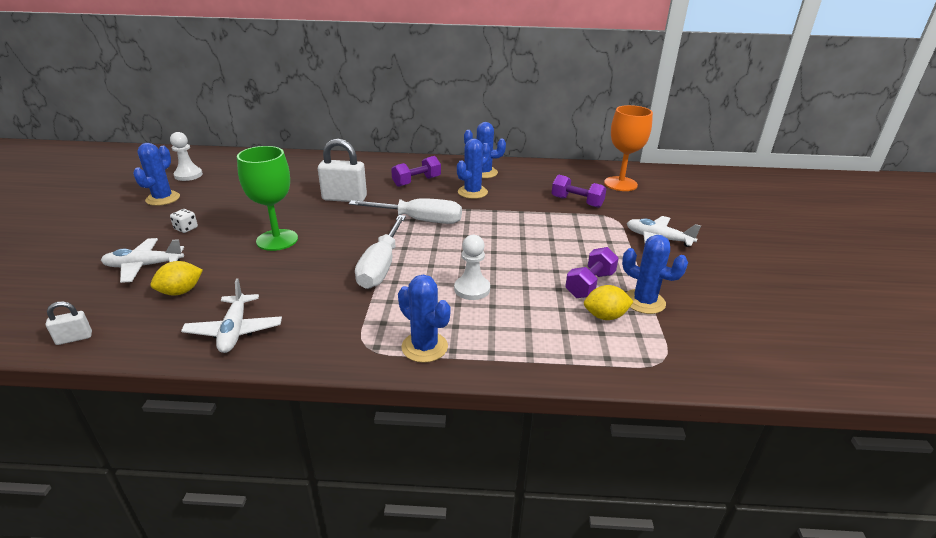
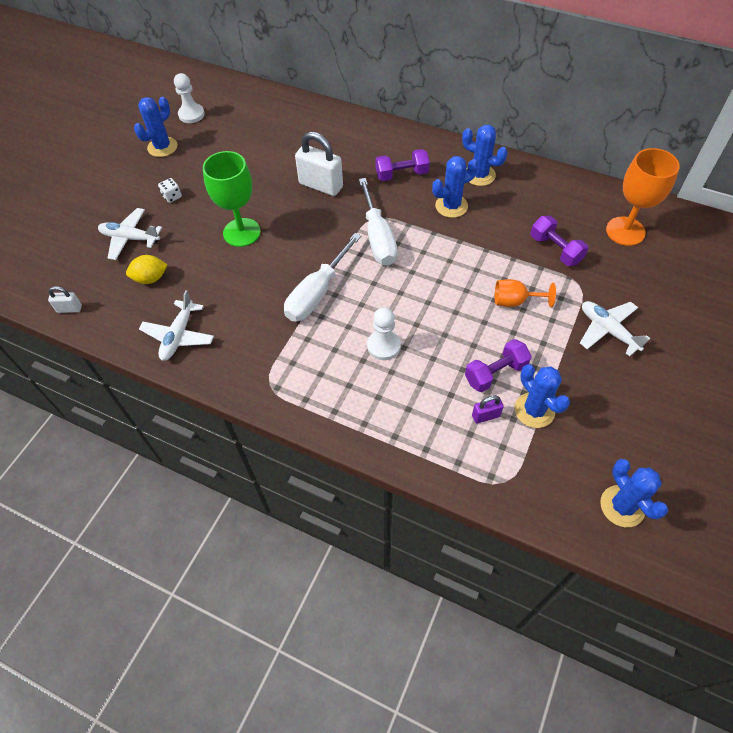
camera: 25 degrees right, 25 degrees up
(419, 220) = (378, 237): white screwdriver -> white screwdriver turned 45 degrees clockwise
(424, 347) = (314, 400): blue cactus -> blue cactus (622, 506)
(569, 237) = (515, 301): none -> orange goblet
(605, 316) = (485, 416): yellow lemon -> purple padlock

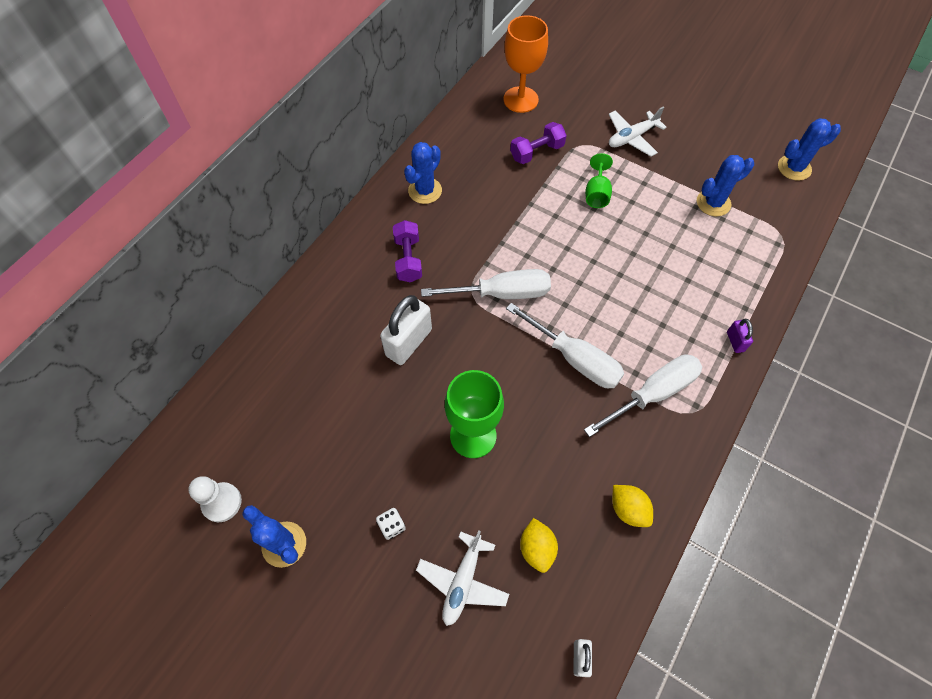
camera: 85 degrees left, 5 degrees up
(179, 336) = (628, 509): white plane -> yellow lemon
(286, 352) = (652, 394): none -> white screwdriver
(383, 346) = (645, 305): white pawn -> none
(451, 206) = (466, 222): blue cactus -> none
(485, 416) = (720, 237): purple padlock -> purple padlock (735, 341)
(495, 373) = (676, 222): purple dumbbell -> none
(515, 301) = (596, 194): orange goblet -> green goblet

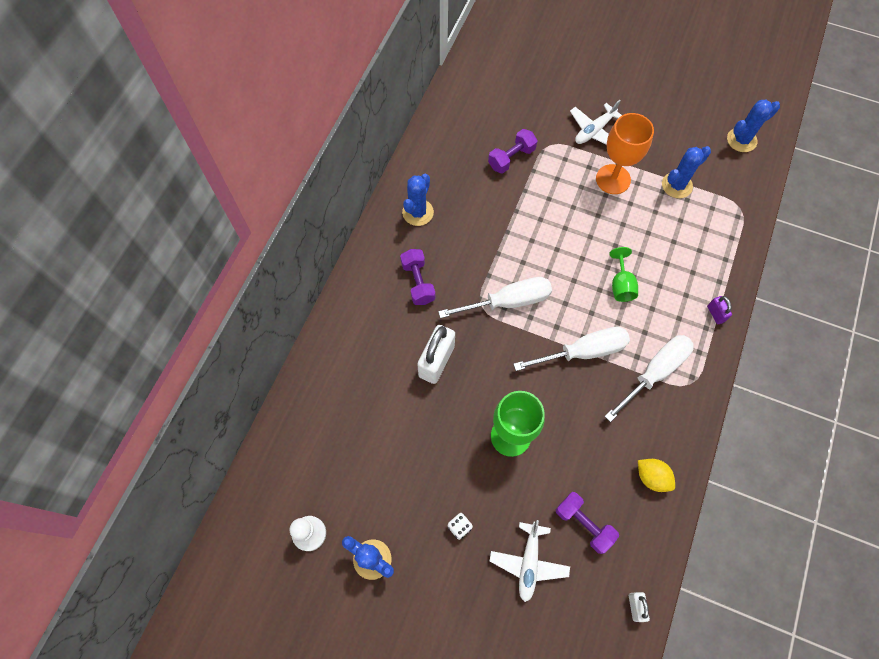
camera: 10 degrees left, 5 degrees up
(520, 99) = (486, 106): orange goblet -> orange goblet (613, 179)
(537, 548) = (583, 524): yellow lemon -> purple dumbbell
(574, 358) = (582, 352): white screwdriver -> white screwdriver turned 45 degrees counterclockwise
(596, 194) = (573, 192): green goblet -> green goblet (621, 285)

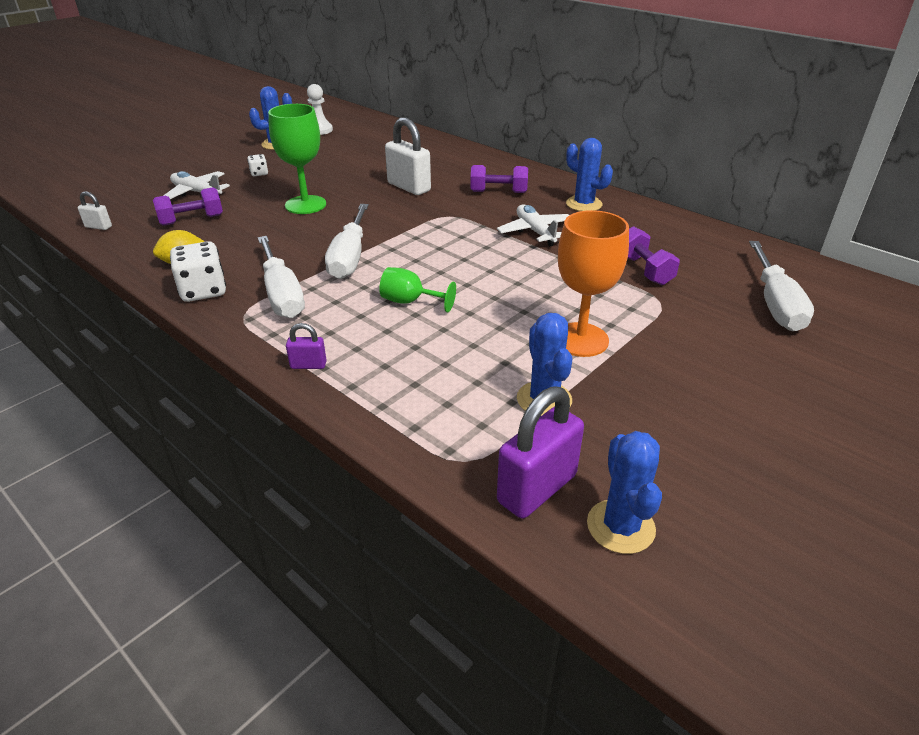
camera: 110 degrees right, 30 degrees down
(507, 302) = (443, 229): white screwdriver -> white screwdriver (775, 303)
(594, 131) = (680, 347): white plane -> white plane (535, 232)
(678, 432) = (203, 291): none -> white dice
(739, 174) = (537, 489): none -> purple padlock

